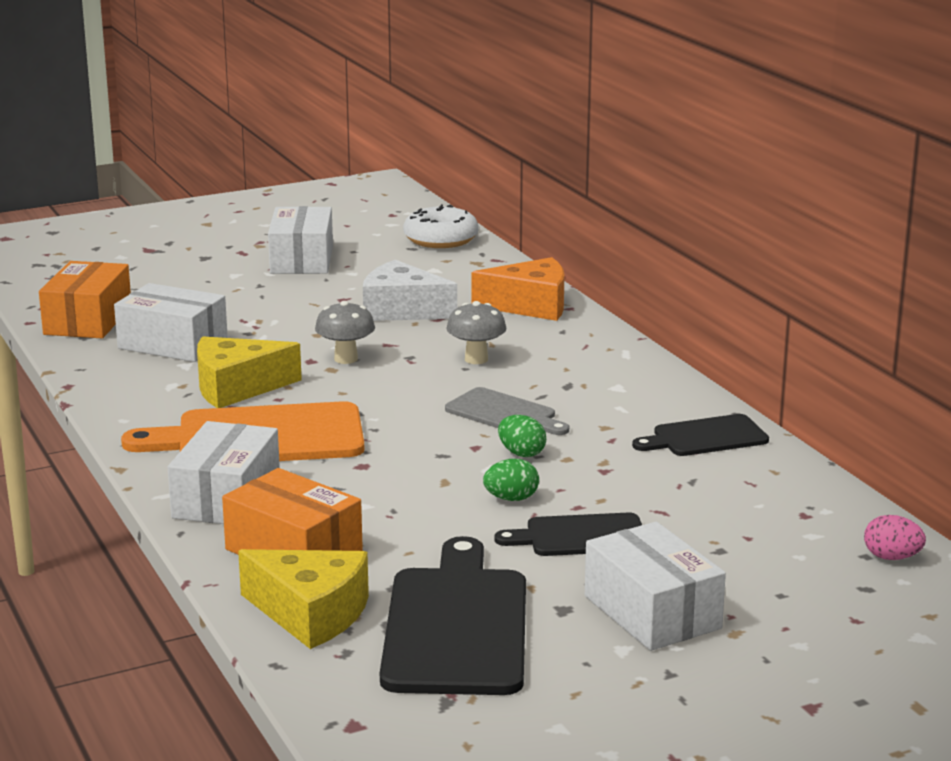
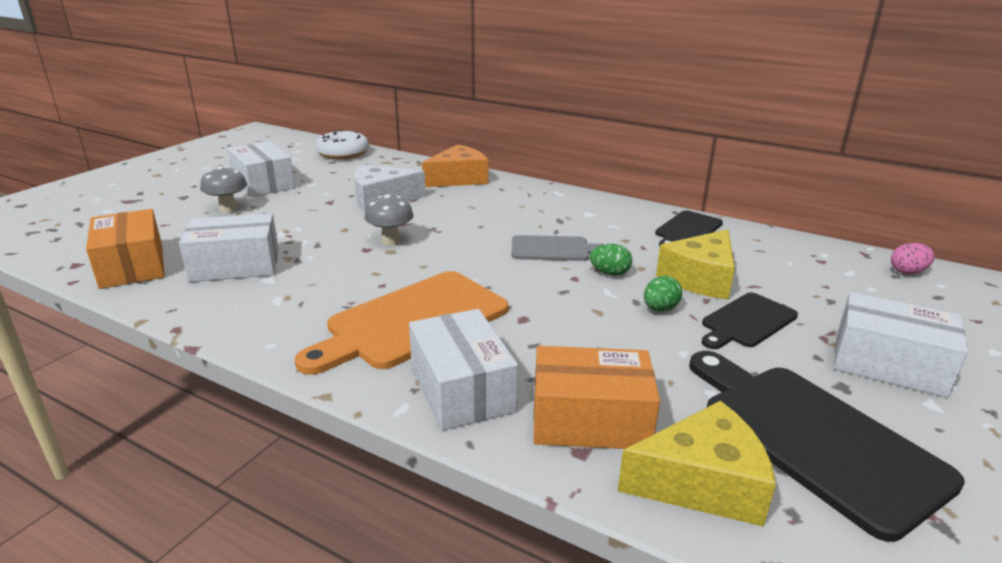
camera: 35 degrees left, 5 degrees up
(236, 387) = (336, 286): yellow cheese -> yellow cheese (700, 278)
(476, 359) = (478, 219): grey mushroom -> grey mushroom (228, 209)

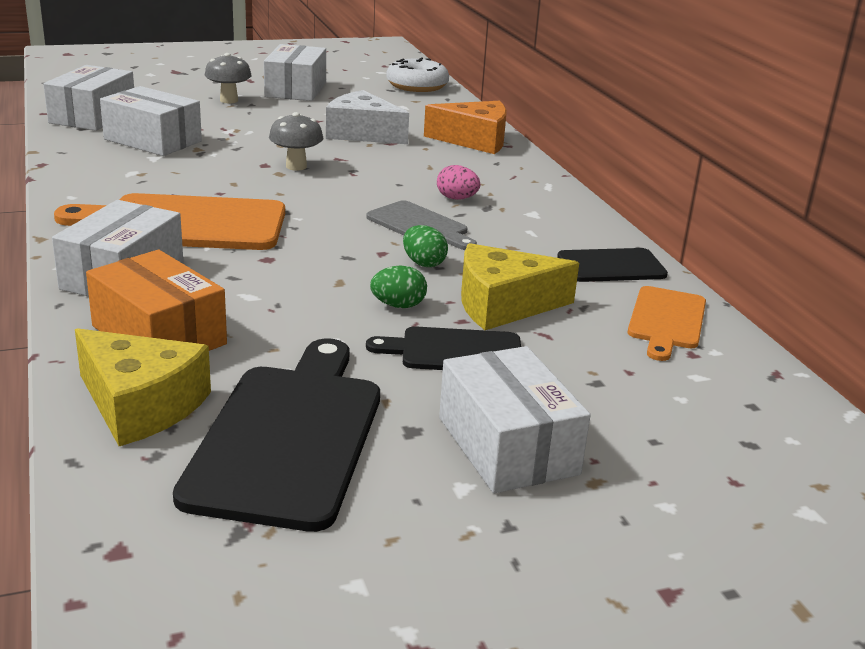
camera: 40 degrees right, 0 degrees up
(132, 266) = (93, 116): orange box -> white box
(774, 248) = (666, 321): none -> orange cutting board
(907, 272) = (781, 411): pink egg -> pink egg (456, 198)

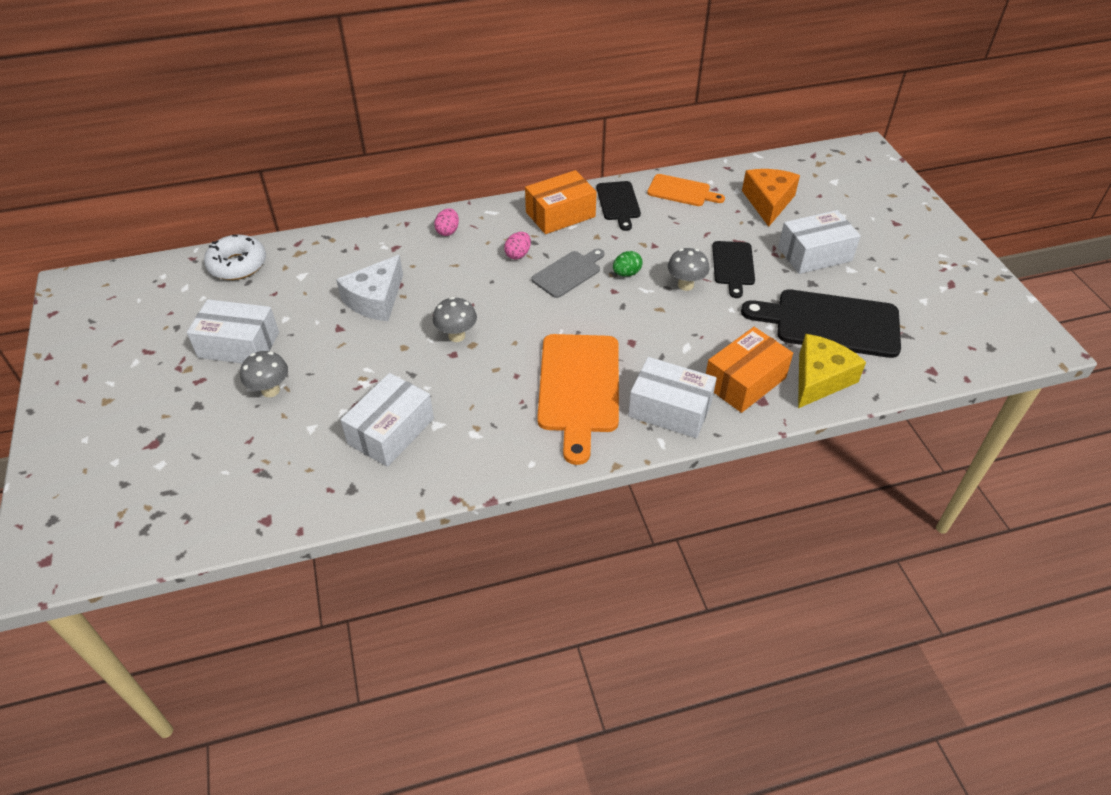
camera: 85 degrees left, 20 degrees up
(93, 116) = (314, 487): white box -> none
(398, 305) = (685, 285): green egg -> grey mushroom
(475, 140) = (395, 239): orange cheese -> orange cheese (768, 202)
(497, 164) = (448, 231): none -> pink egg
(503, 305) = (676, 245): yellow cheese -> none
(558, 225) = (560, 214): none -> orange box

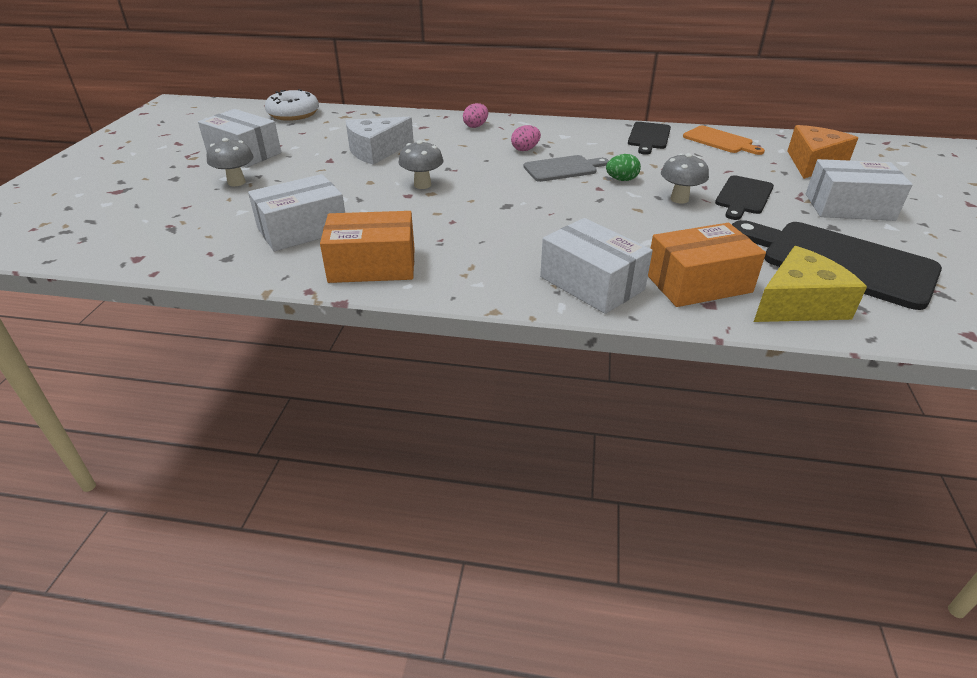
camera: 25 degrees right, 10 degrees down
(560, 214) = (586, 134): orange box -> orange box (372, 265)
(579, 388) = (506, 244): orange cutting board -> none

